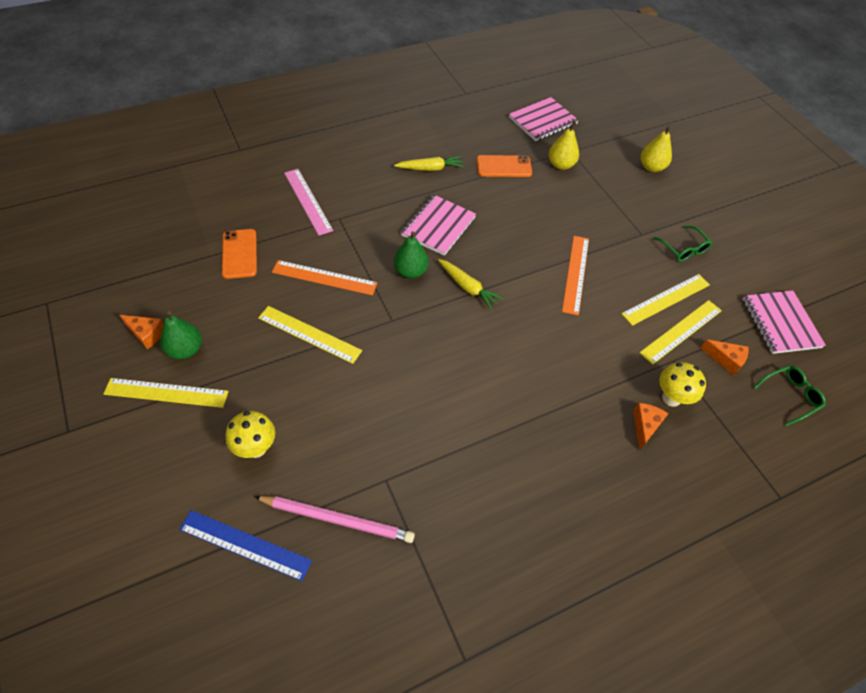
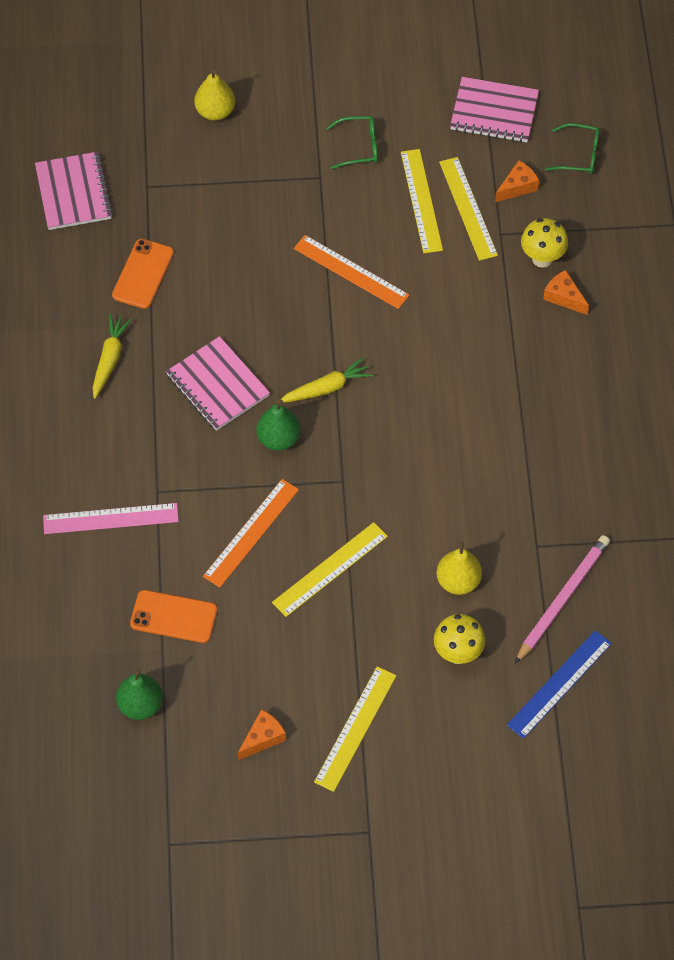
camera: 65 degrees left, 5 degrees up
(186, 350) = (303, 700): green pear -> green pear (140, 705)
(561, 165) = (167, 209): yellow pear -> yellow pear (458, 581)
(790, 396) = (579, 155): green glasses -> green glasses turned 105 degrees clockwise

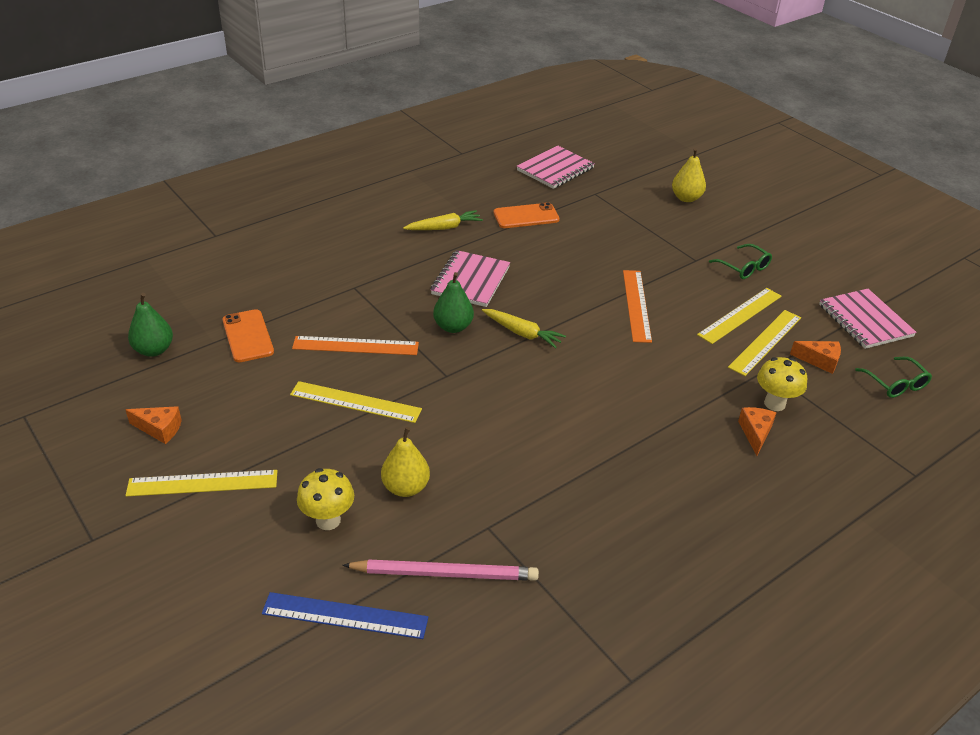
camera: 55 degrees right, 20 degrees down
(110, 519) = (312, 275): pink ruler -> none

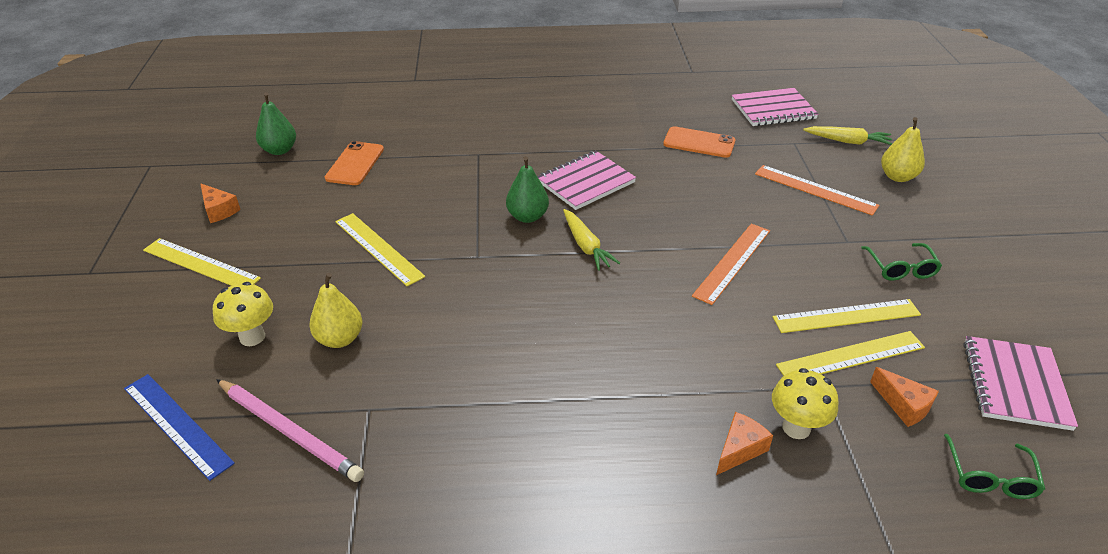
camera: 35 degrees right, 0 degrees up
(355, 346) = (428, 202): orange ruler -> orange ruler (815, 189)
(444, 227) = (609, 129): yellow carrot -> yellow carrot (847, 141)

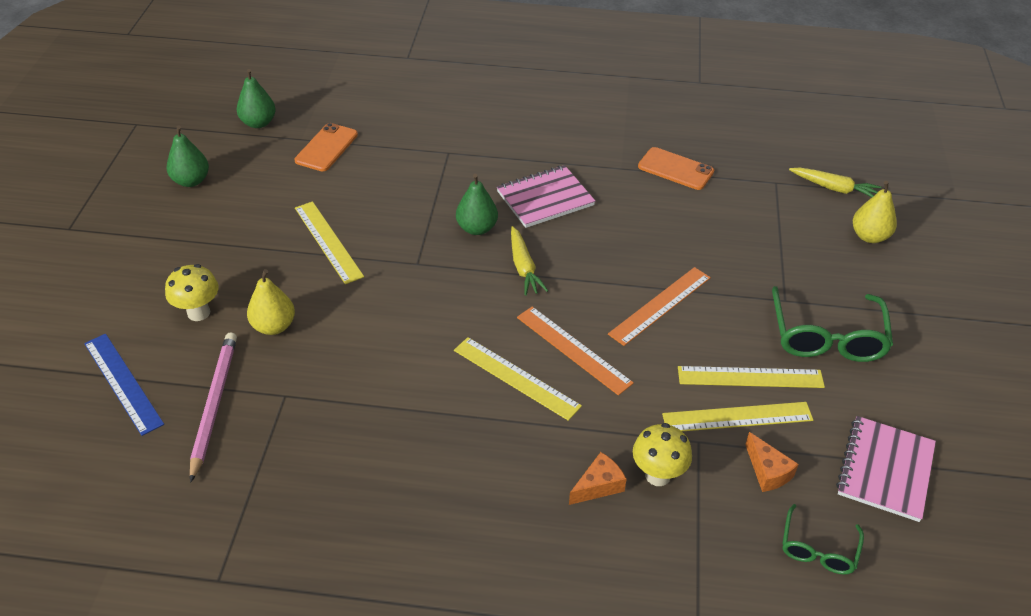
camera: 10 degrees right, 5 degrees up
(201, 264) = (166, 234): yellow ruler -> yellow ruler (516, 378)
(219, 210) = (191, 181): orange cheese -> green pear
(289, 431) = (214, 404): pink pencil -> pink pencil turned 135 degrees counterclockwise
(773, 109) = (769, 140): pink notebook -> none
(815, 189) = (775, 239): orange ruler -> orange ruler (573, 349)
(901, 268) = (827, 337): green glasses -> green glasses, size x1.77

